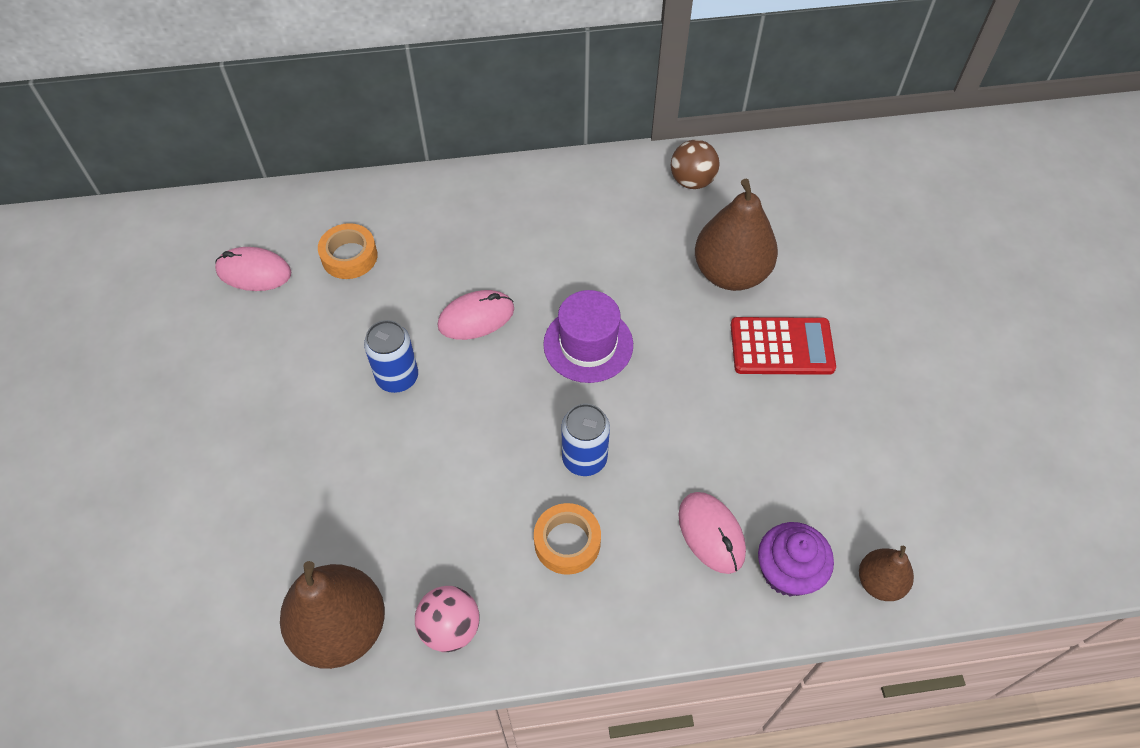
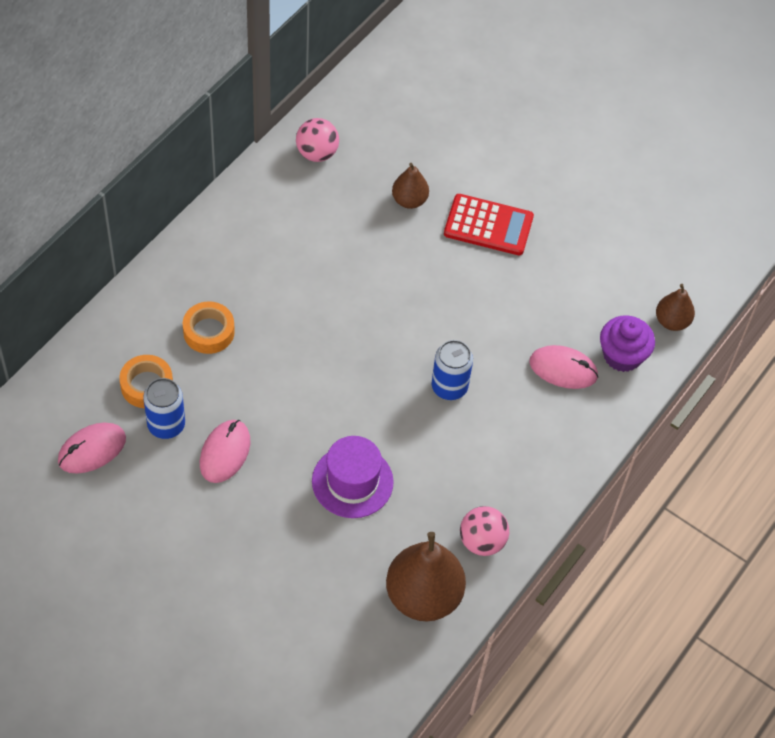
camera: 50 degrees left, 0 degrees up
(397, 377) = (279, 435): blue can -> blue can (166, 425)
(476, 317) = (283, 356): pink mouse -> pink mouse (225, 452)
(567, 542) = (492, 441): orange tape -> orange tape (209, 332)
(588, 344) = (374, 316): purple hat -> purple hat (352, 481)
(692, 181) = (317, 153): brown ball -> pink ball
(730, 273) = (409, 200): brown pear -> brown pear, size x0.54
(781, 347) = (488, 225): red calculator -> red calculator turned 60 degrees clockwise

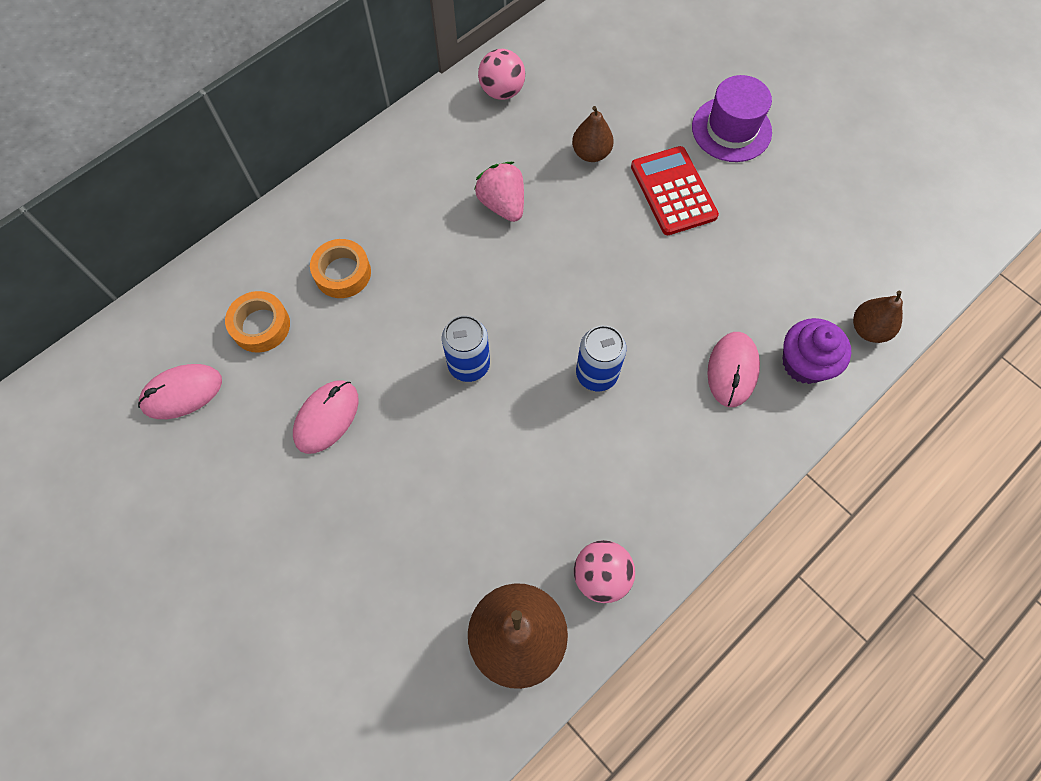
camera: 15 degrees right, 10 degrees up
(166, 425) = (270, 375): blue can -> blue can (469, 364)
(339, 255) = (502, 204): none -> pink strawberry
(352, 481) = (463, 475): purple hat -> purple hat (731, 129)
(488, 225) = (673, 191): red calculator -> red calculator turned 135 degrees counterclockwise
(563, 369) = (732, 370): pink mouse -> pink mouse turned 75 degrees clockwise

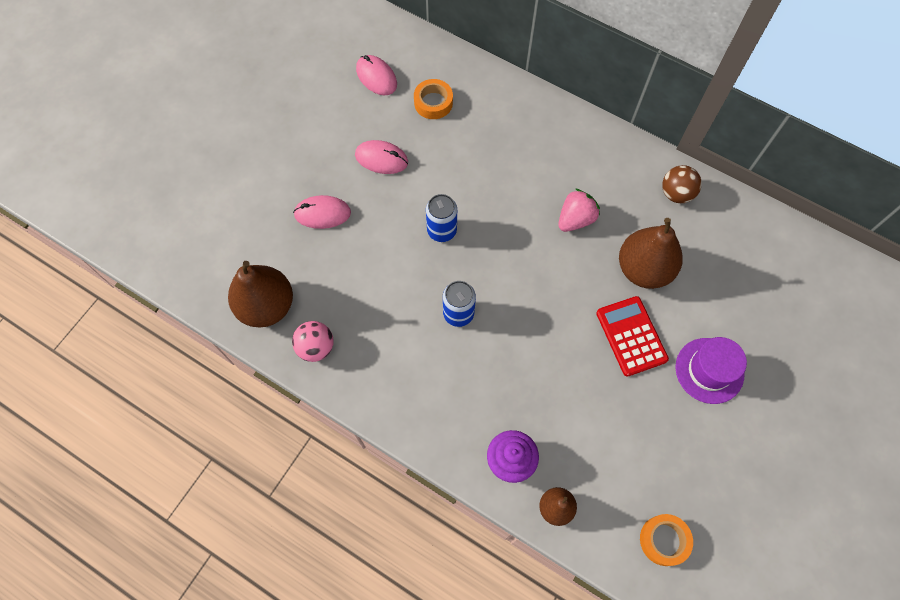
camera: 75 degrees right, 0 degrees up
(342, 273) = (486, 136): orange tape -> orange tape (664, 540)
(502, 91) = (676, 193): pink ball -> brown ball
(591, 153) = (644, 269): brown pear -> brown pear, size x1.86
(673, 191) = (631, 336): red calculator -> red calculator turned 75 degrees counterclockwise
(732, 370) = (488, 407): pink mouse -> pink mouse (322, 213)

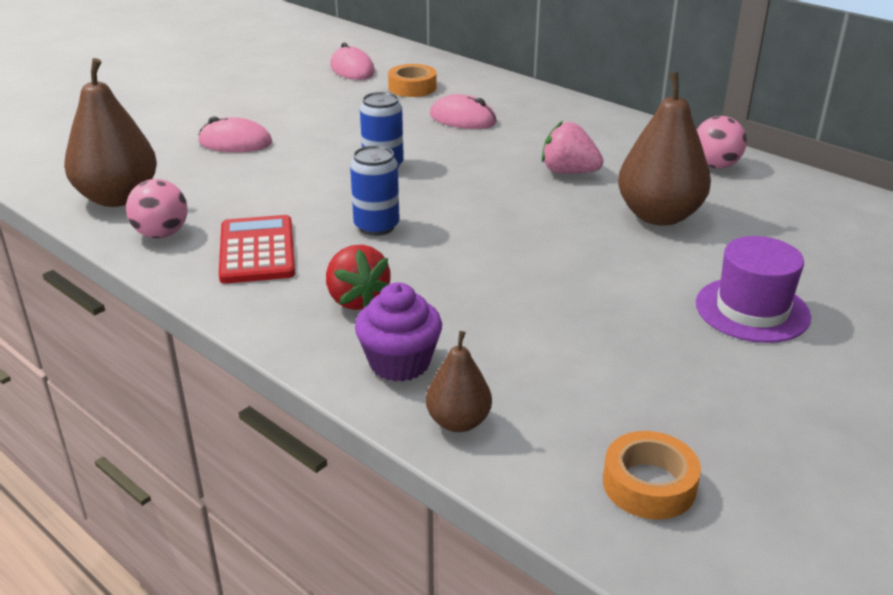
camera: 10 degrees right, 35 degrees down
(381, 159) = (330, 115): pink mouse -> pink mouse (463, 119)
(468, 401) = (357, 300): none -> red strawberry
(575, 219) = (568, 172): pink strawberry -> pink strawberry turned 120 degrees counterclockwise
(631, 336) = (629, 268): red calculator -> red calculator (257, 251)
(676, 193) = (715, 165): brown ball -> pink ball

